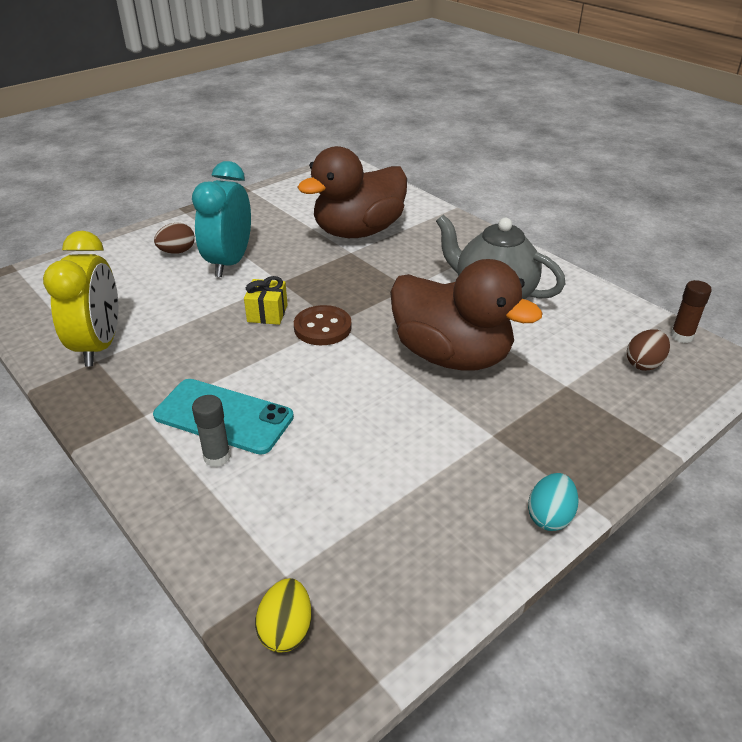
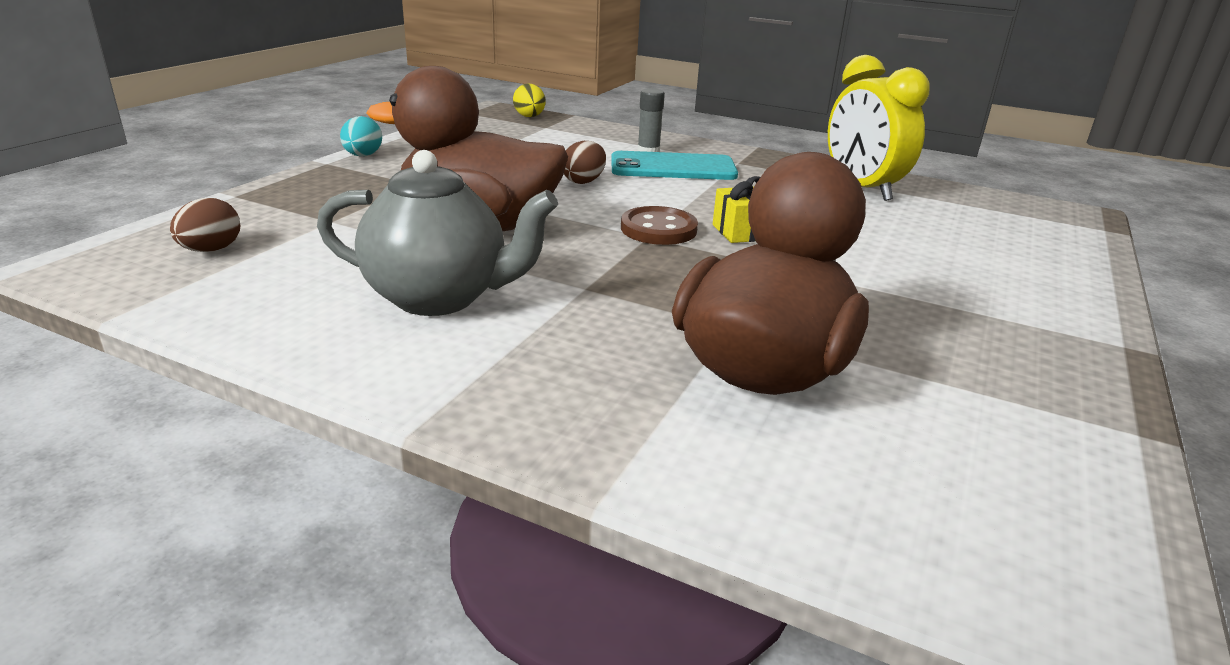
camera: 155 degrees right, 10 degrees down
(177, 252) = (984, 279): brown egg -> brown egg (583, 181)
(229, 262) = (887, 277): turquoise clock -> none
(681, 336) = (119, 288): brown glue stick -> none

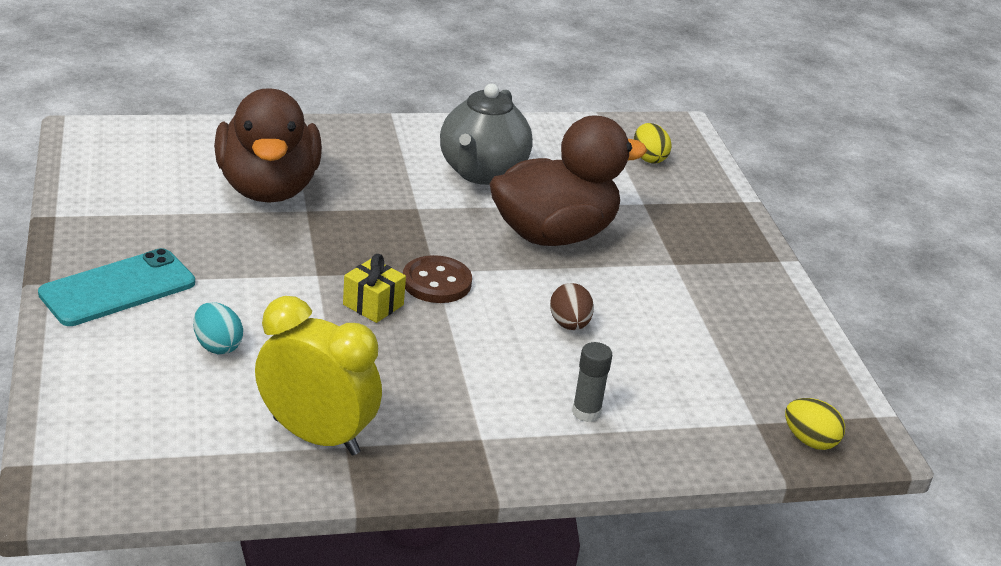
camera: 140 degrees right, 5 degrees up
(211, 250) = (649, 158): brown egg -> yellow egg
(363, 156) = (779, 281): turquoise egg -> turquoise egg (217, 346)
(439, 297) = (482, 172): grey teapot -> grey teapot turned 45 degrees counterclockwise
(673, 168) = (528, 390): turquoise phone -> turquoise phone (117, 288)

